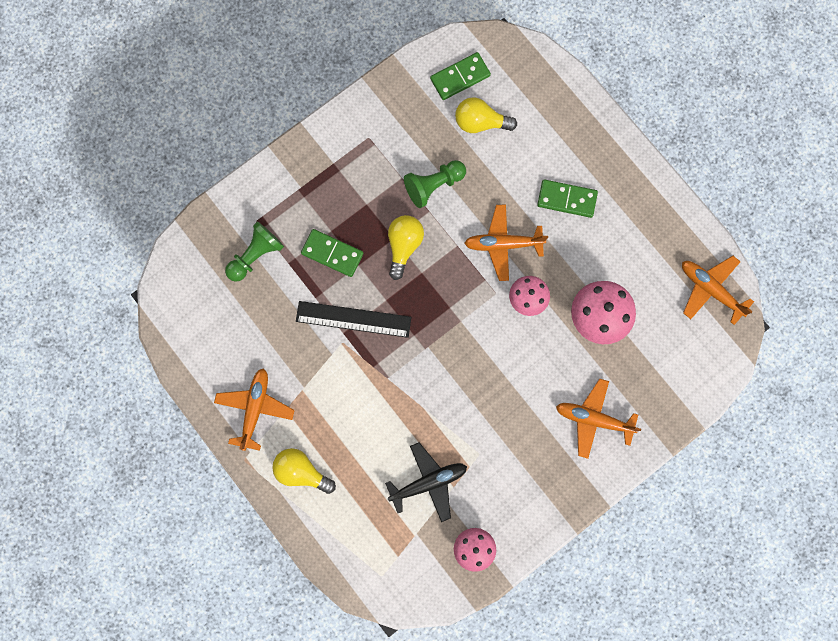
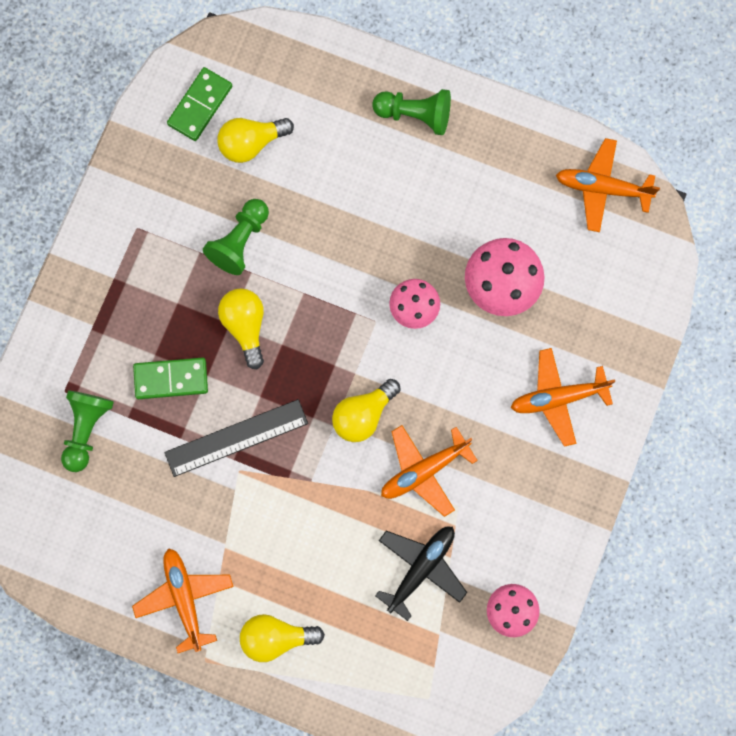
camera: 30 degrees left, 0 degrees up
(450, 353) = (363, 415): none -> yellow light bulb
(503, 244) = (353, 263): orange plane -> orange plane (424, 470)
(567, 199) = (394, 175): green domino -> none
(606, 165) = (415, 115): none -> green pawn

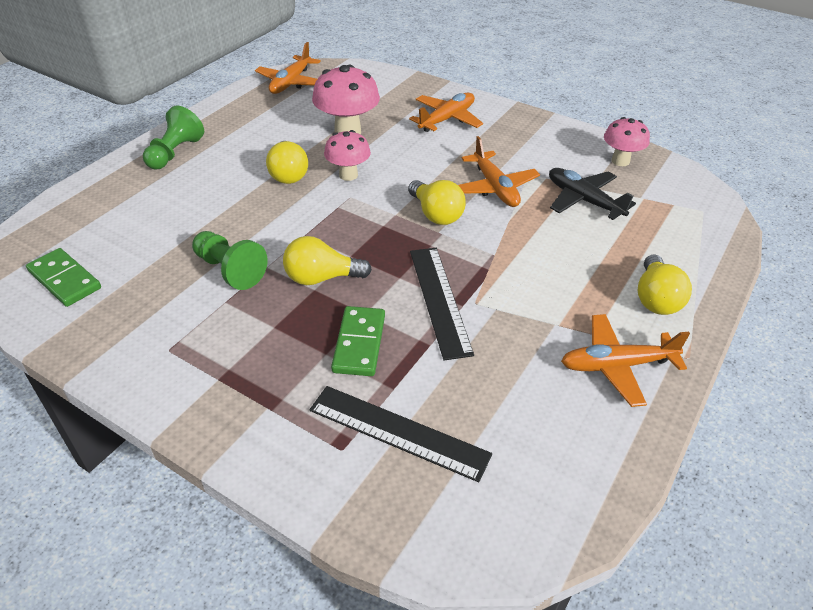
camera: 80 degrees left, 35 degrees down
(86, 429) = (398, 432): green pawn -> black ruler
(251, 143) = (132, 249): yellow light bulb -> yellow light bulb (288, 174)
(558, 398) = (447, 119): orange plane -> orange plane turned 135 degrees counterclockwise

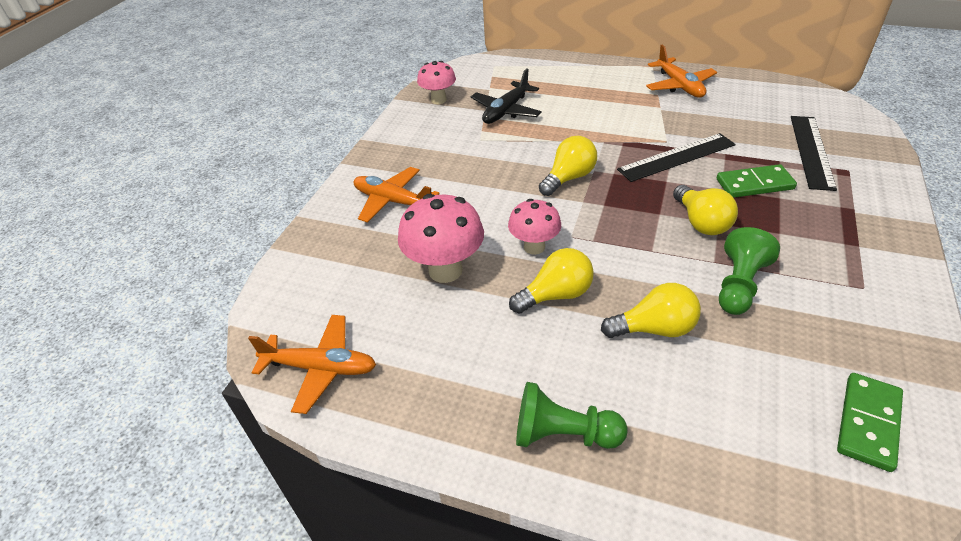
camera: 100 degrees left, 0 degrees up
(495, 188) = (510, 153): orange plane -> none
(656, 298) = (605, 77): yellow light bulb -> yellow light bulb (654, 329)

